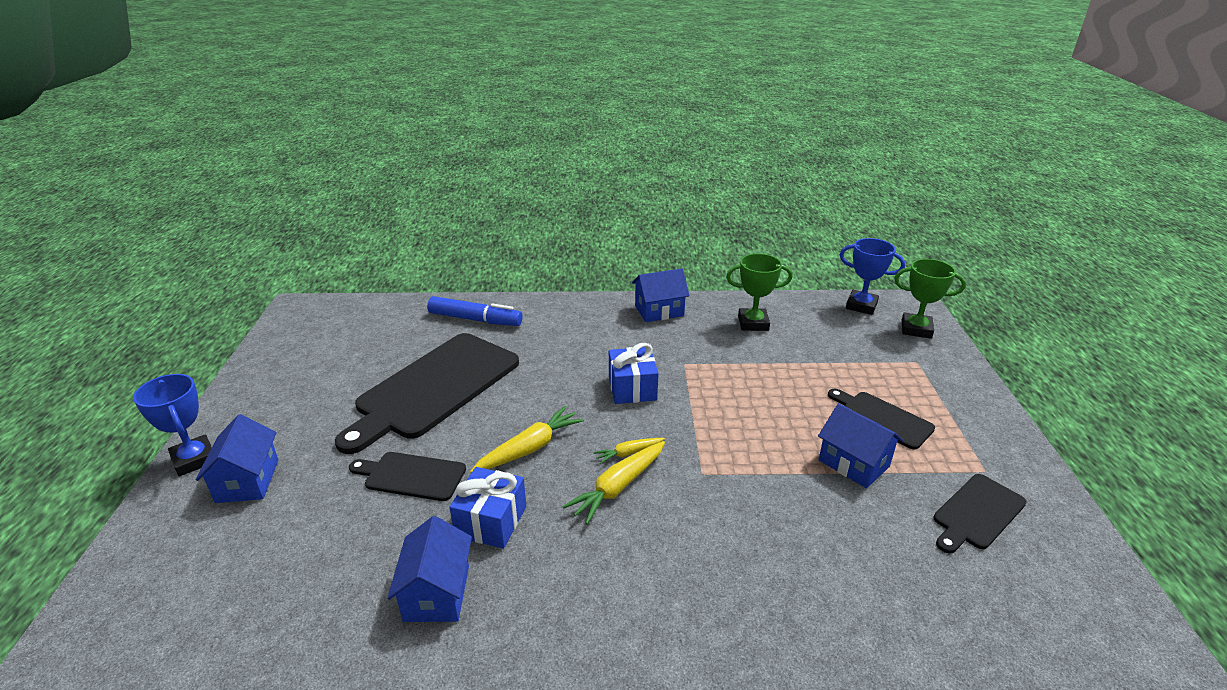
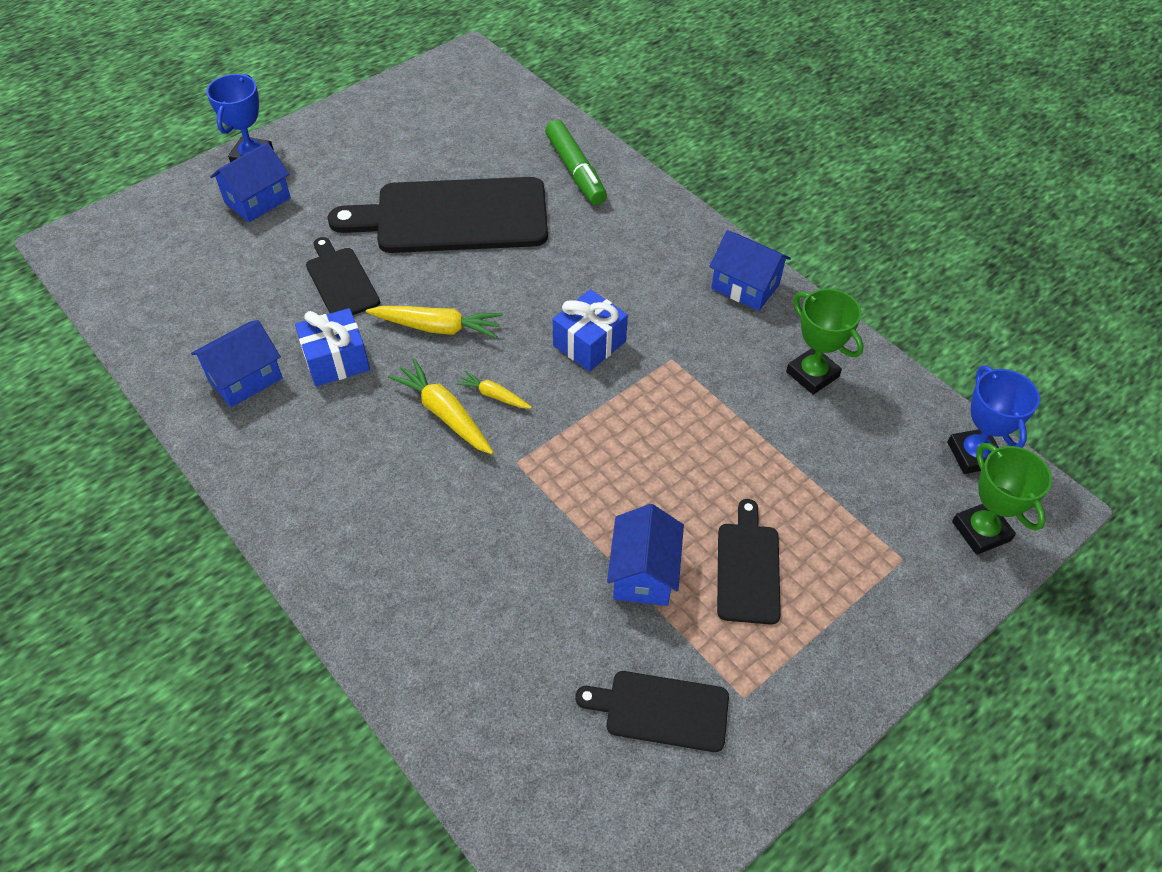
camera: 50 degrees right, 20 degrees up
(475, 319) = (575, 171): blue marker -> green marker
(618, 487) = (445, 414): yellow carrot -> yellow carrot turned 45 degrees clockwise

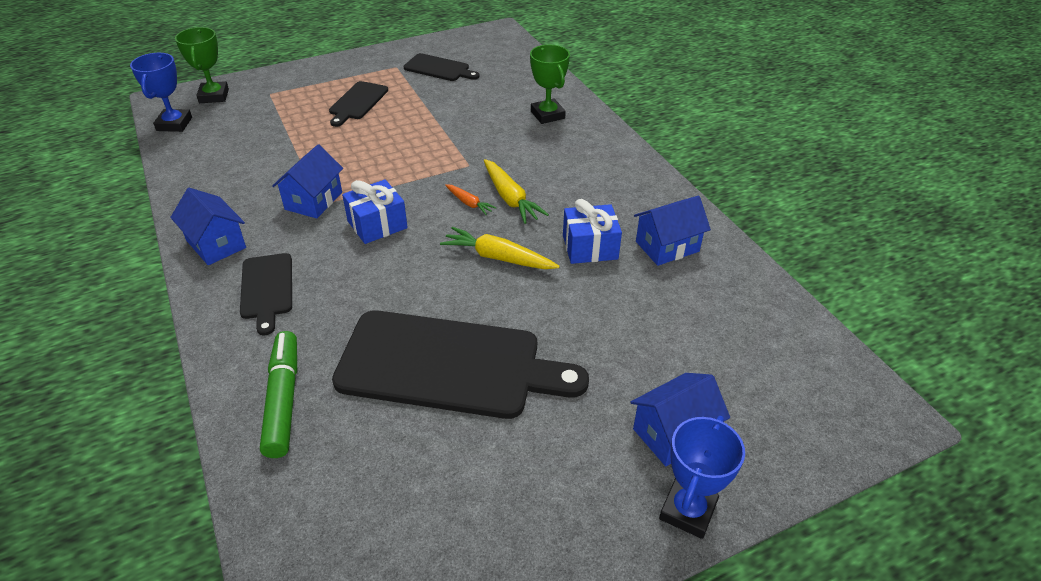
camera: 165 degrees left, 10 degrees down
(341, 281) = (580, 315): black cutting board -> black cutting board (267, 289)
(494, 395) = (469, 203): yellow carrot -> orange carrot
(643, 573) = (417, 109): blue house -> blue house (313, 201)
(812, 374) = (227, 178): green trophy -> green trophy (547, 115)

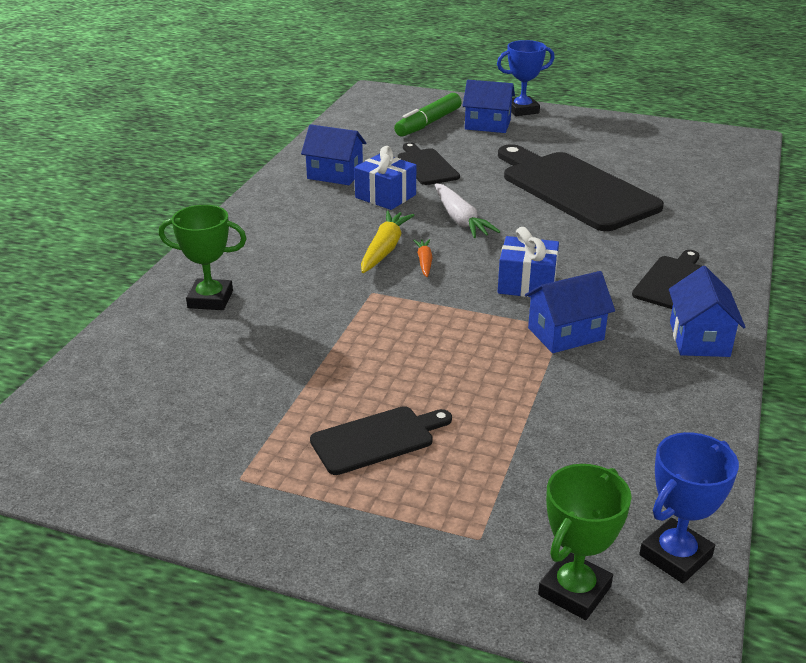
camera: 135 degrees left, 10 degrees down
(283, 399) = (702, 218): green marker -> green marker (428, 123)
(439, 68) = (195, 435): black cutting board -> black cutting board (426, 166)
(498, 258) = (460, 219): yellow carrot -> white carrot
(547, 115) = (210, 299): green trophy -> green trophy turned 75 degrees clockwise

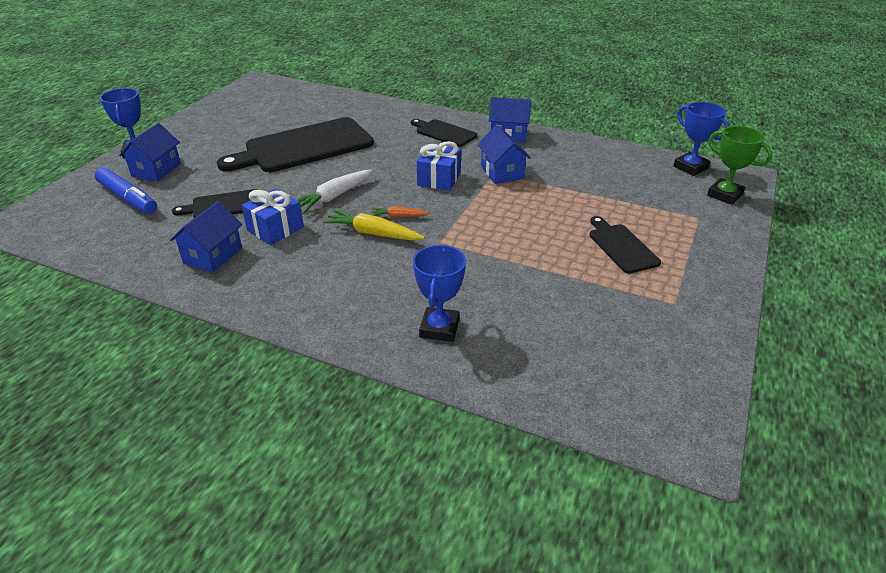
camera: 85 degrees left, 5 degrees up
(210, 299) = (439, 328): green trophy -> blue trophy
(428, 123) = (128, 198): green marker -> blue marker
(460, 219) = (334, 196): white carrot -> white carrot turned 150 degrees clockwise

